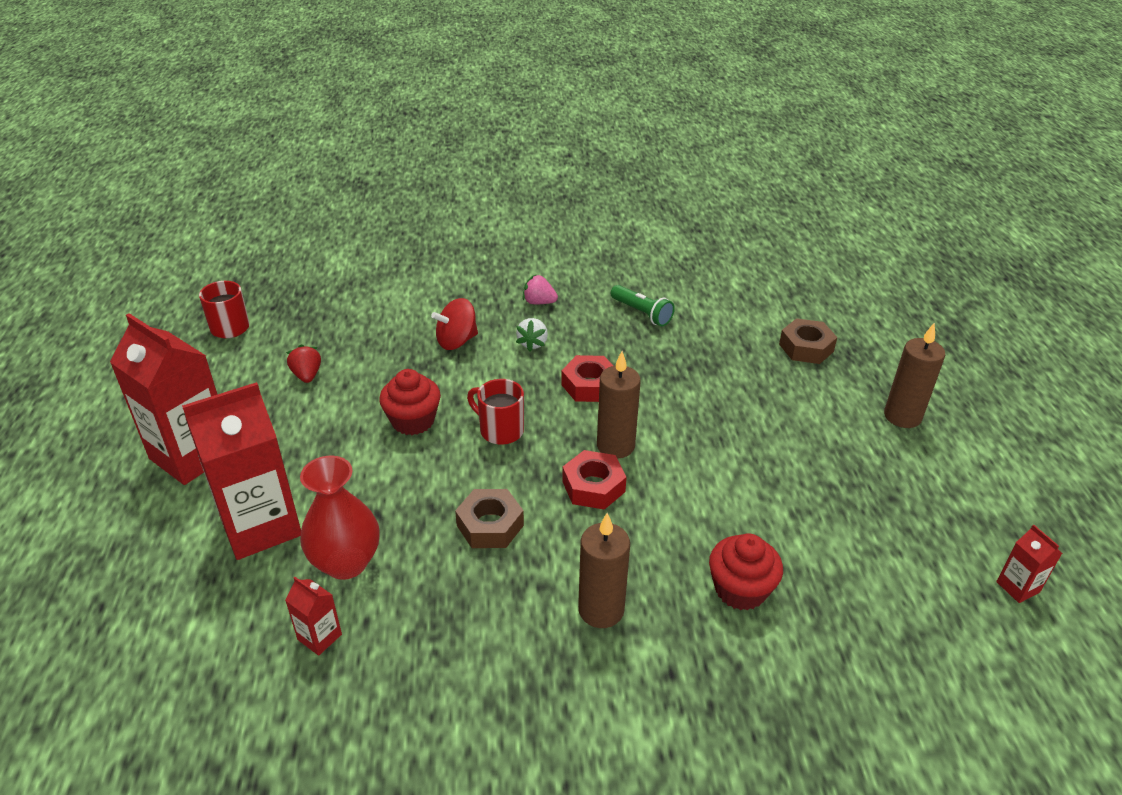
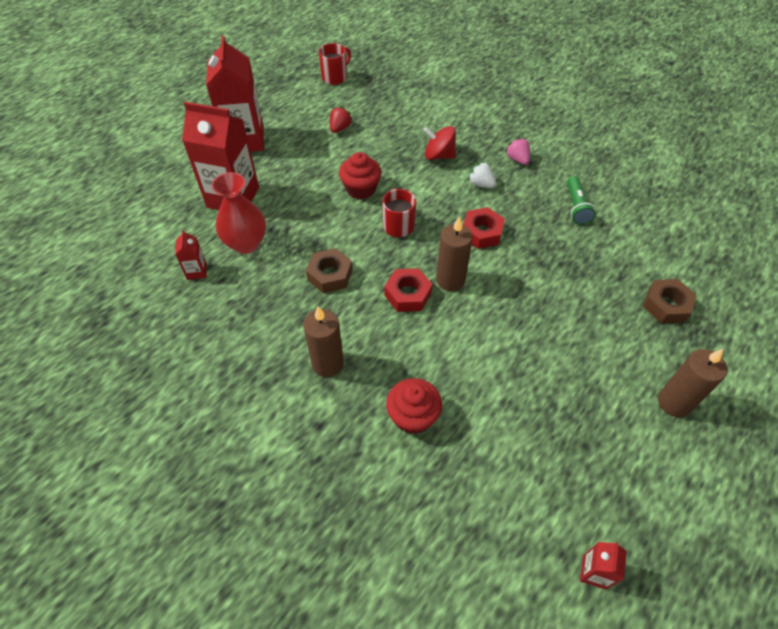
camera: 45 degrees right, 15 degrees up
(533, 343) = (480, 184): white strawberry -> white strawberry turned 75 degrees clockwise

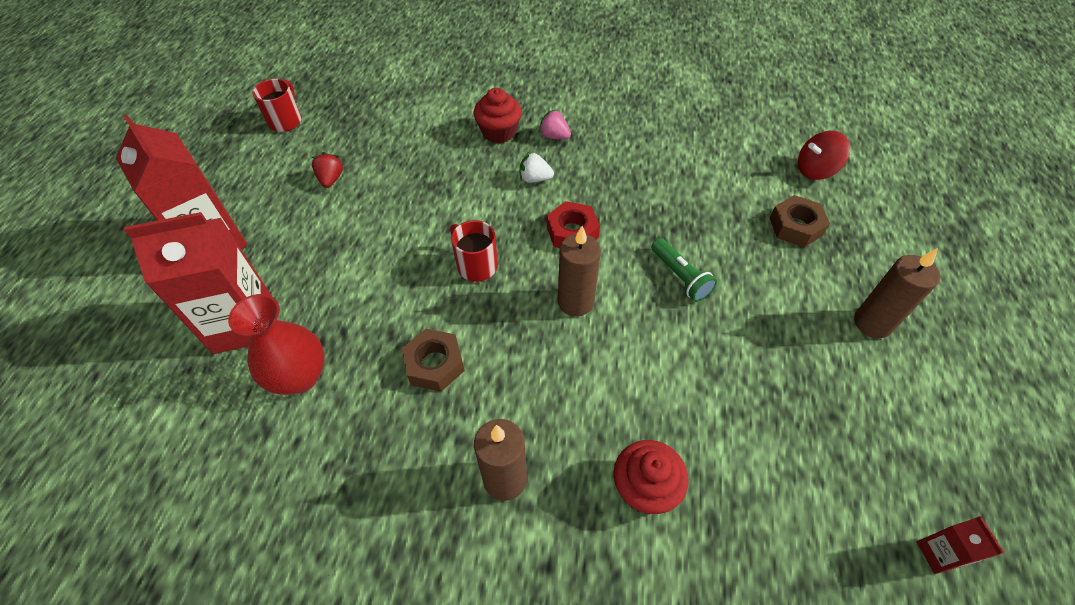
camera: 30 degrees left, 0 degrees up
(197, 271) = (253, 448): red carton -> none
(361, 189) = (404, 241): red cupcake -> red cupcake (499, 132)
(408, 294) = (541, 342): red nut -> none
(439, 155) = (468, 165): red spinning top -> red spinning top (815, 170)
(576, 207) = (645, 162): green flashlight -> green flashlight (680, 276)

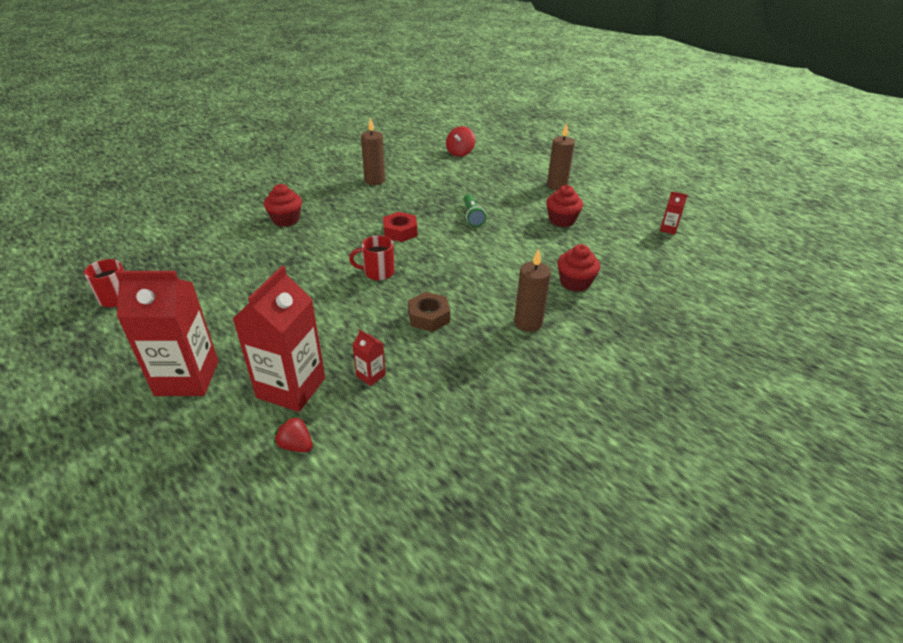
camera: 55 degrees left, 15 degrees down
(300, 376) = (371, 375): red vase -> red carton
(331, 179) = (215, 299): red strawberry -> red strawberry (296, 445)
(535, 179) = (343, 225): white strawberry -> none
(554, 136) = (321, 204): pink strawberry -> none
(575, 302) = (447, 252): brown candle -> brown candle (374, 180)
(680, 276) = (472, 216): green flashlight -> green flashlight turned 75 degrees clockwise
(785, 382) = (561, 220): none -> red cupcake
(795, 226) = (484, 174): brown nut -> none

